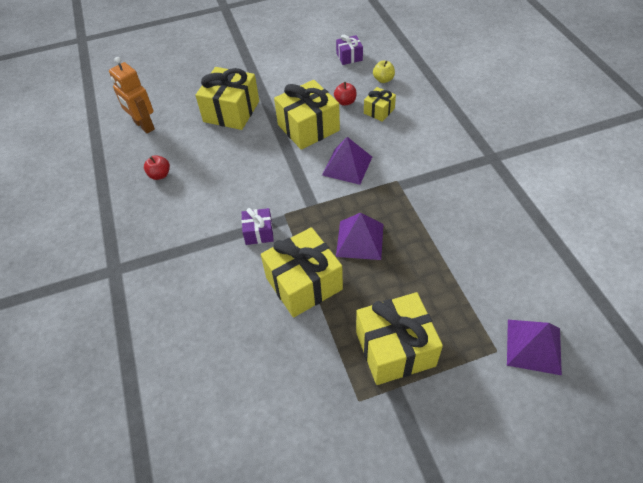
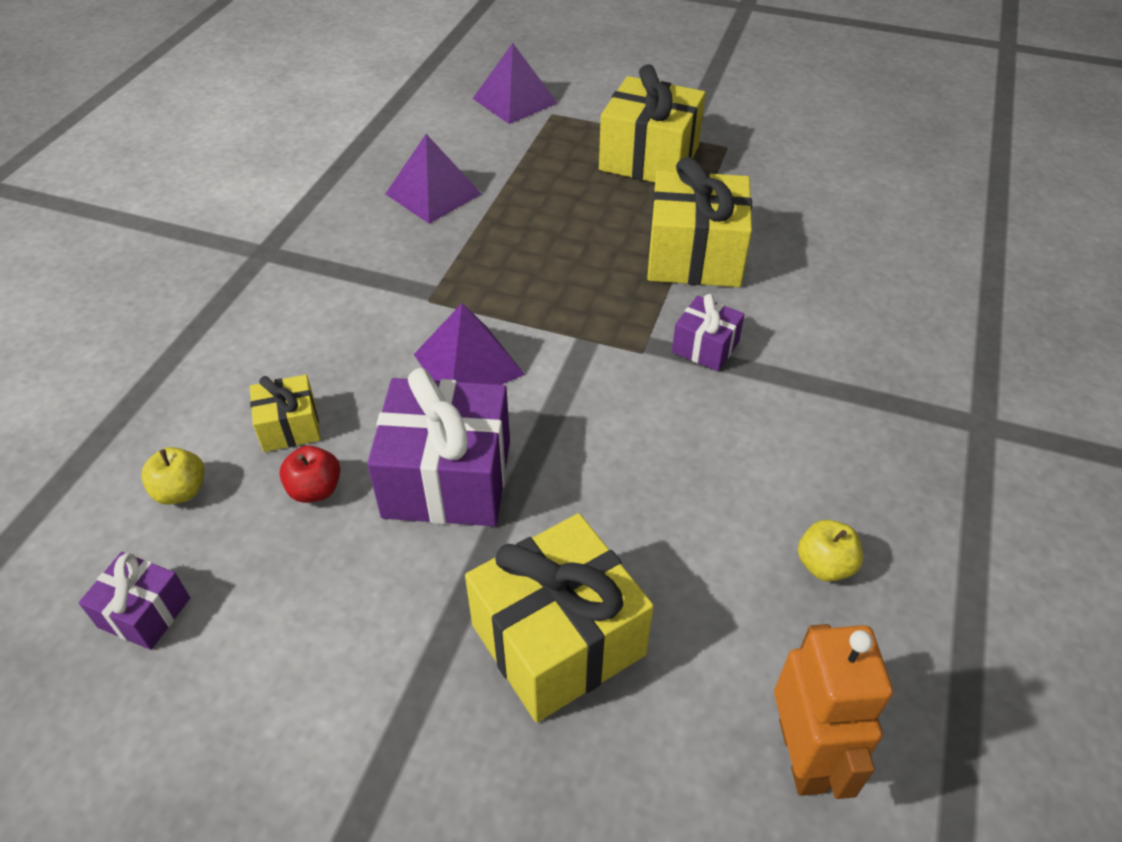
camera: 145 degrees left, 5 degrees down
(160, 175) = (824, 565): red apple -> yellow apple
(308, 127) = (447, 478): yellow gift -> purple gift
(360, 240) = (571, 261): purple pyramid -> purple pyramid (433, 193)

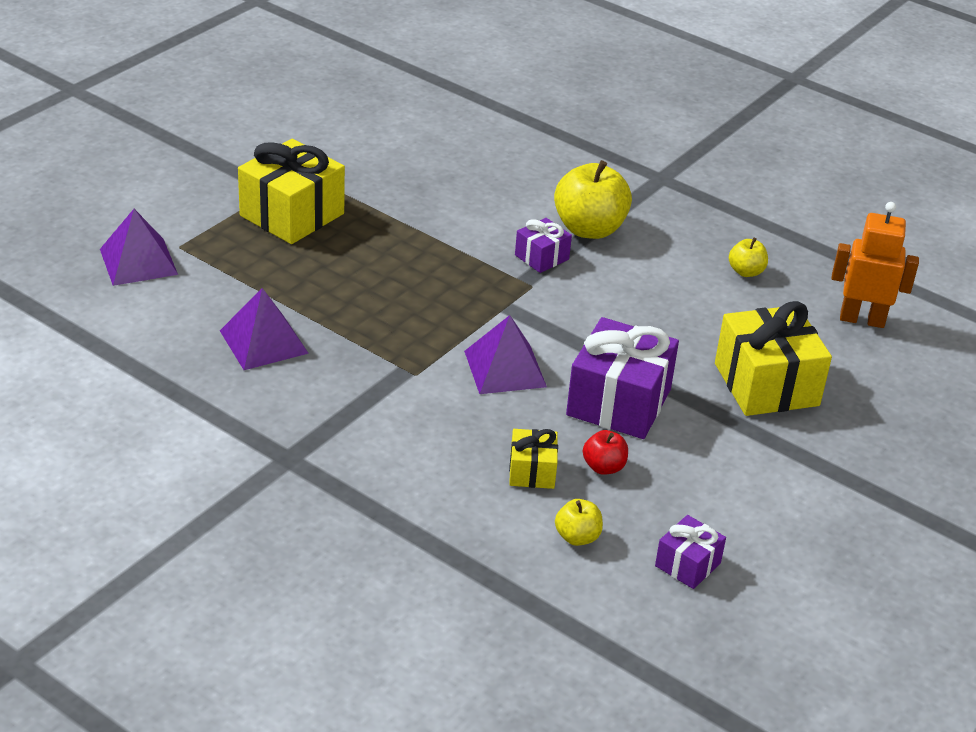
camera: 75 degrees left, 10 degrees down
(694, 256) = (438, 232): yellow gift -> none
(798, 376) = (589, 229): none -> yellow apple

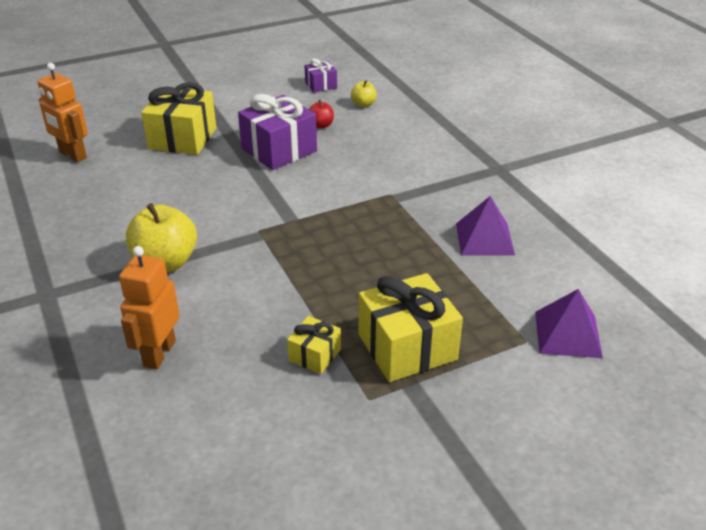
camera: 150 degrees left, 0 degrees up
(505, 368) = (330, 183): purple pyramid -> none
(506, 161) = (159, 353): none -> orange robot
(532, 471) = (362, 132): yellow gift -> yellow gift (314, 355)
(541, 257) = (228, 249): purple gift -> none
(746, 272) = (97, 201): yellow apple -> none

